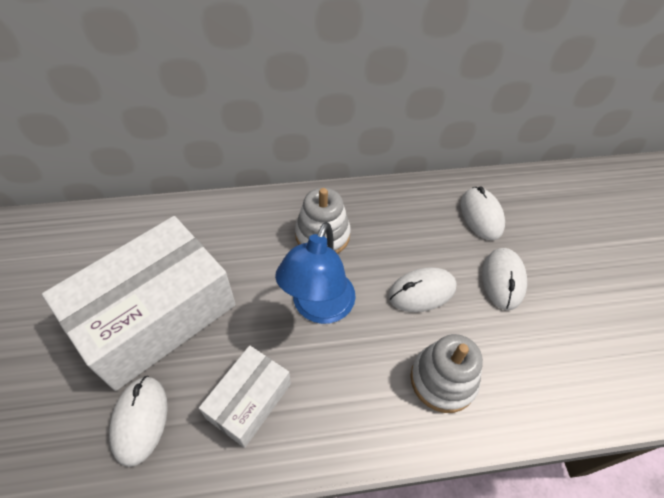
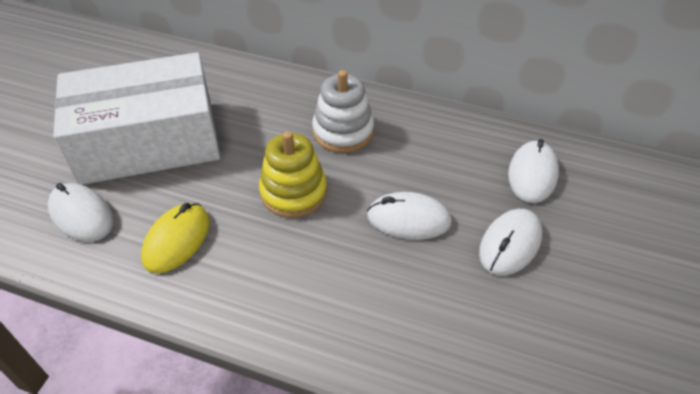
camera: 30 degrees right, 5 degrees down
(140, 420) = (81, 215): white mouse -> white mouse turned 75 degrees counterclockwise
(249, 401) = (177, 240): white box -> yellow mouse
(319, 308) = (293, 192): blue lamp -> yellow stacking toy
(443, 380) = (371, 305): white stacking toy -> none

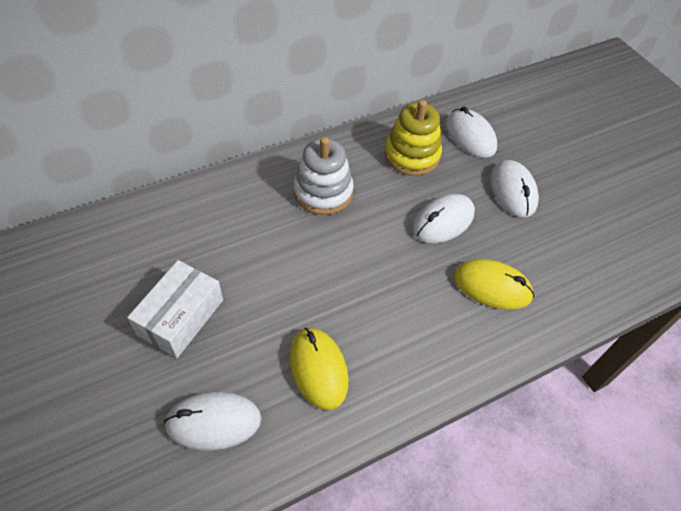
camera: 50 degrees left, 5 degrees up
(148, 141) = (180, 317): white box -> white box, size x0.50
(293, 192) = (350, 263): yellow stacking toy -> yellow stacking toy (412, 155)
(378, 298) = (492, 286): none -> yellow mouse

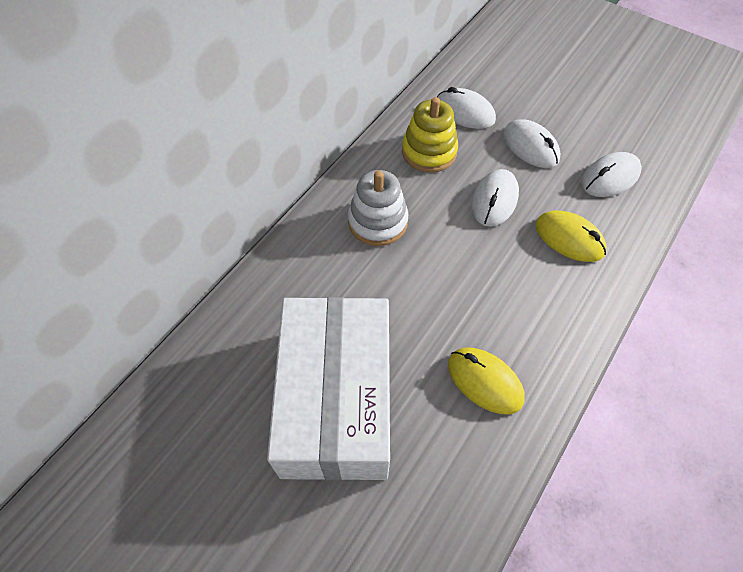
camera: 25 degrees left, 5 degrees up
(180, 317) = (336, 400): white box -> white box, size x1.99
(213, 422) = (433, 475): white mouse -> white mouse (610, 177)
(492, 286) = (569, 238): yellow mouse -> yellow mouse turned 45 degrees clockwise

